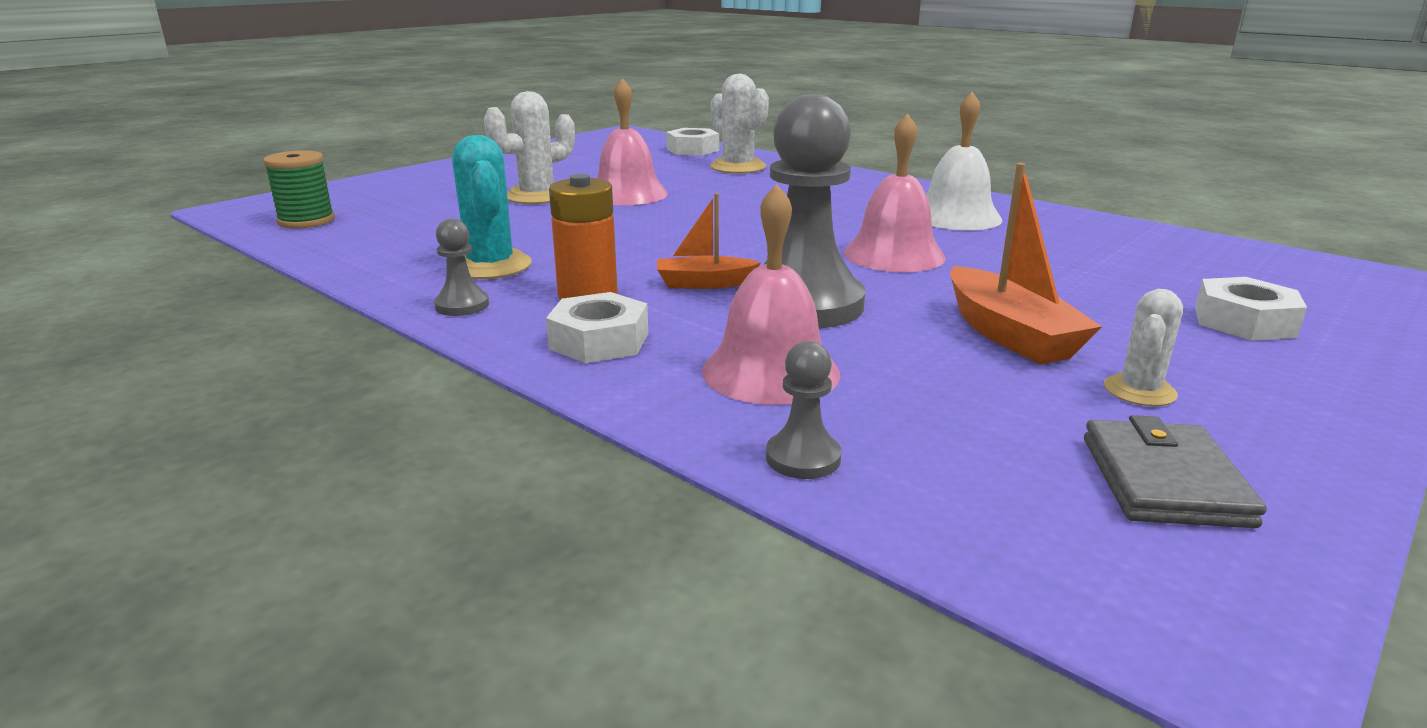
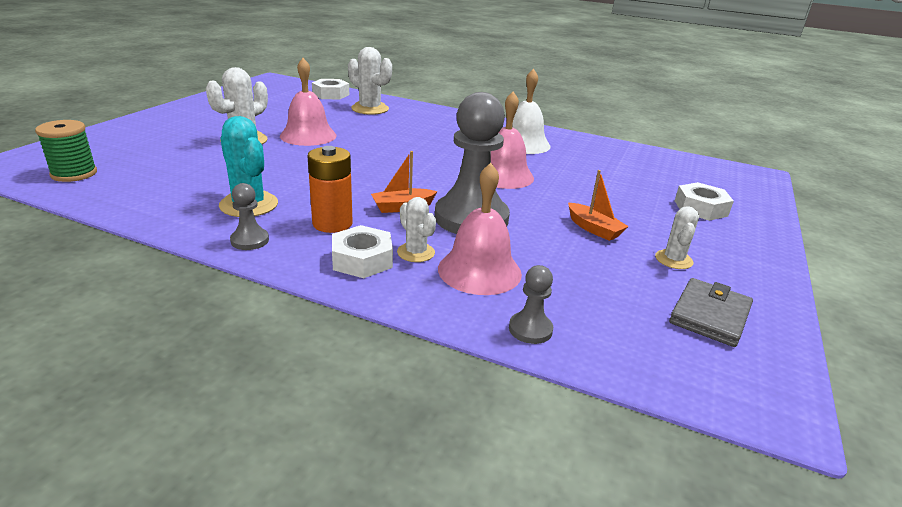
camera: 20 degrees left, 5 degrees up
(685, 339) = (416, 252): none -> white cactus
(1009, 334) = (593, 229): orange boat -> orange boat, size x0.63
(1164, 481) = (709, 315): grey wallet -> grey wallet turned 45 degrees clockwise

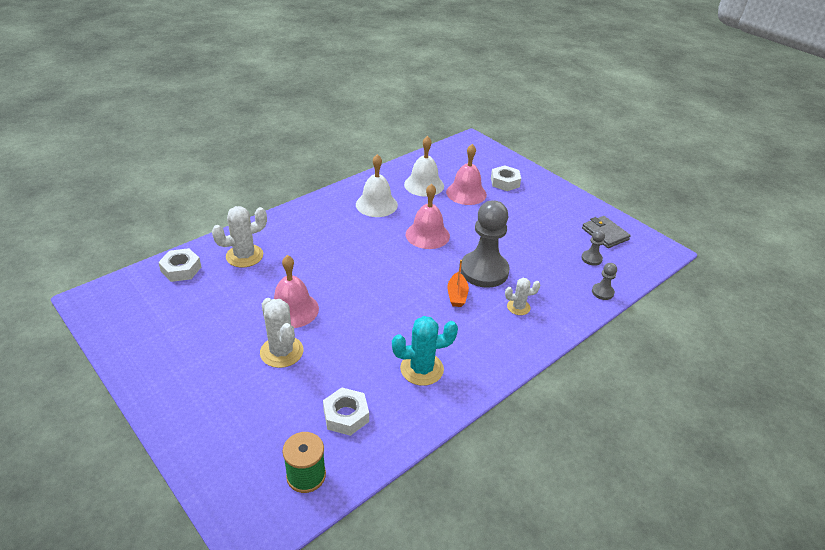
camera: 65 degrees left, 10 degrees up
(250, 240) = (478, 377): grey pawn -> grey pawn (591, 259)
(332, 223) = (468, 333): orange battery -> none
(362, 260) = (519, 331): white nut -> white nut (346, 415)
(479, 270) = (545, 289): pink bell -> pink bell (466, 193)
(593, 229) = (514, 230): orange boat -> none
(601, 161) = (424, 185): none -> white bell
(673, 260) = (555, 219): white cactus -> none

